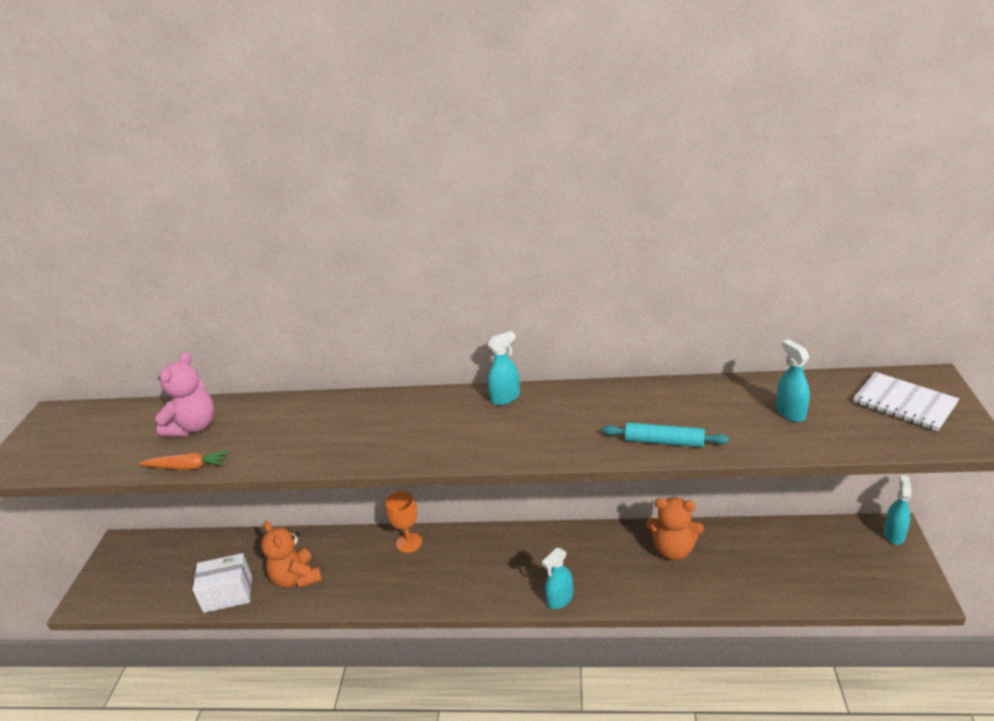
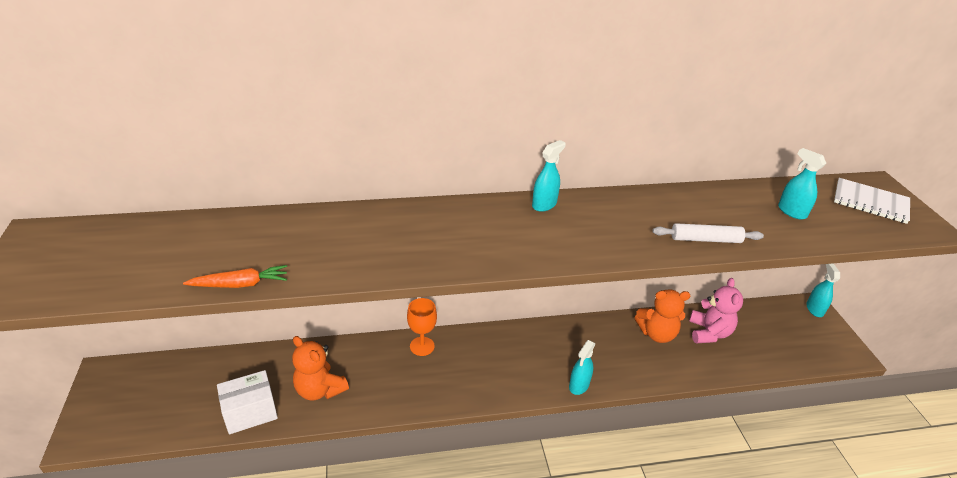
camera: 20 degrees left, 5 degrees up
(194, 427) = (227, 241): pink teddy bear -> pink teddy bear (709, 333)
(664, 441) = (705, 239): turquoise rolling pin -> white rolling pin

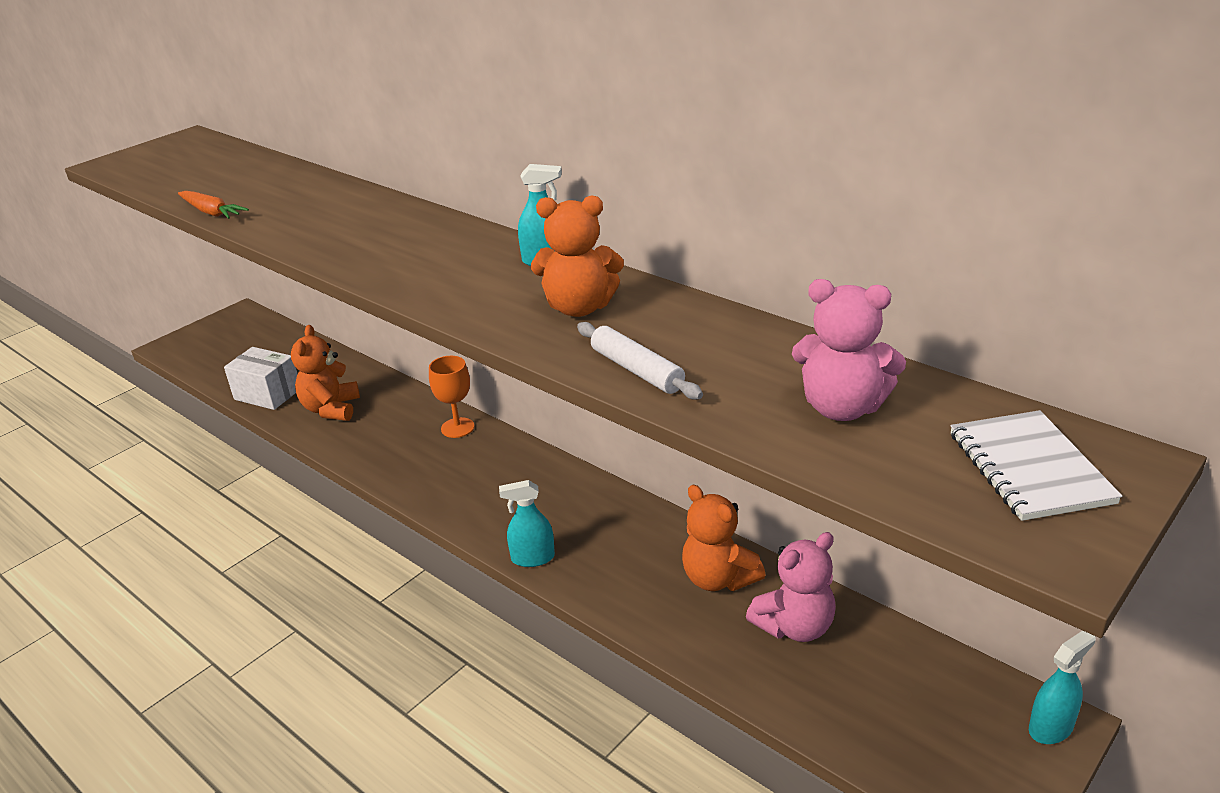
camera: 55 degrees right, 5 degrees down
(617, 222) = (579, 308): none -> orange teddy bear
(791, 212) = (842, 408): turquoise spray bottle -> pink teddy bear

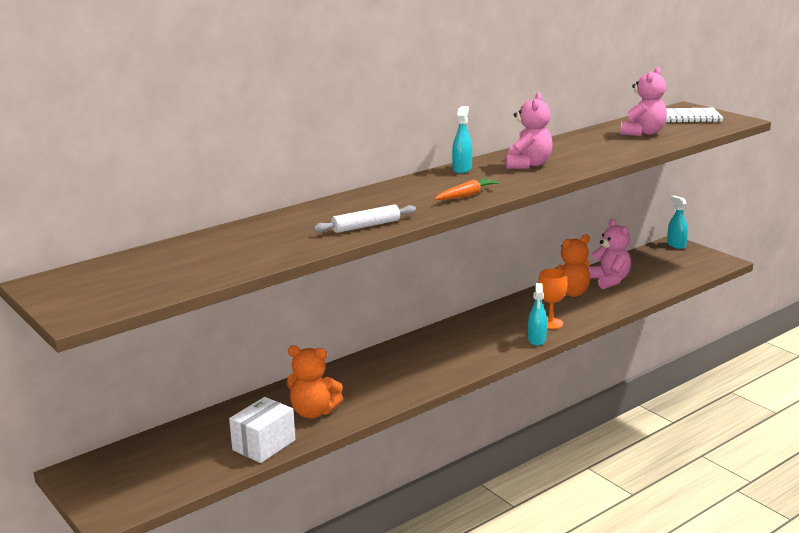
camera: 80 degrees left, 10 degrees down
(211, 212) = (282, 259): orange carrot -> orange carrot (466, 195)
(457, 428) = (377, 359): orange goblet -> orange goblet (550, 323)
(579, 308) = (528, 165): orange teddy bear -> pink teddy bear
(637, 370) = (600, 158): white rolling pin -> white rolling pin (366, 226)

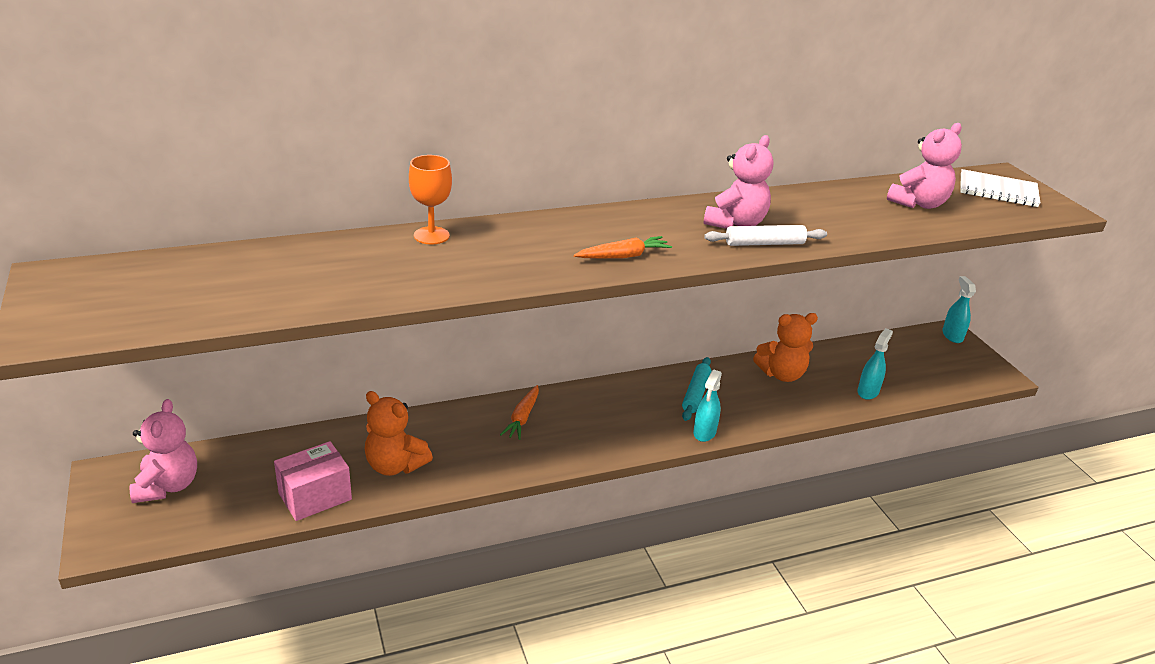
camera: 15 degrees right, 10 degrees up
(264, 445) = (315, 496): white box -> pink box
(366, 226) = (467, 276): white rolling pin -> white rolling pin (764, 243)
(392, 361) = (522, 418): none -> orange carrot
(462, 169) = (650, 212): turquoise spray bottle -> turquoise spray bottle (868, 391)
(514, 318) = (695, 394): none -> turquoise rolling pin
(550, 323) = (734, 413): orange goblet -> orange goblet (431, 235)
(609, 281) = (840, 368): pink teddy bear -> pink teddy bear (168, 486)

